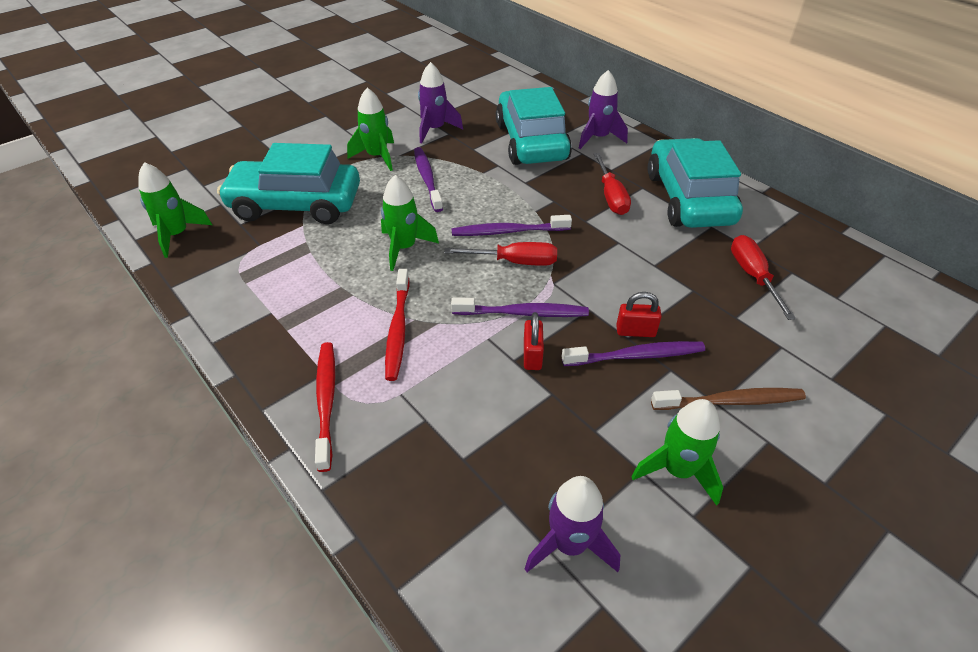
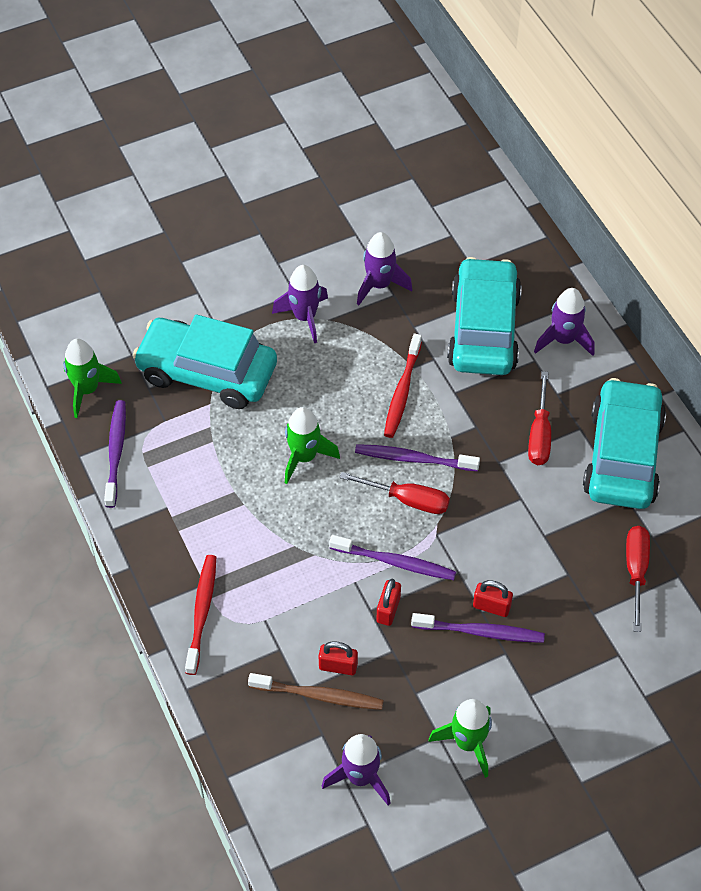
camera: 15 degrees right, 10 degrees up
(377, 157) = (305, 317): green rocket -> purple rocket
(398, 329) = (277, 553): red toothbrush -> red toothbrush (402, 391)
(427, 179) = (351, 364): purple toothbrush -> purple toothbrush (116, 452)
(498, 422) = (338, 666): none -> red padlock
(730, 401) = (542, 695): brown toothbrush -> brown toothbrush (318, 695)

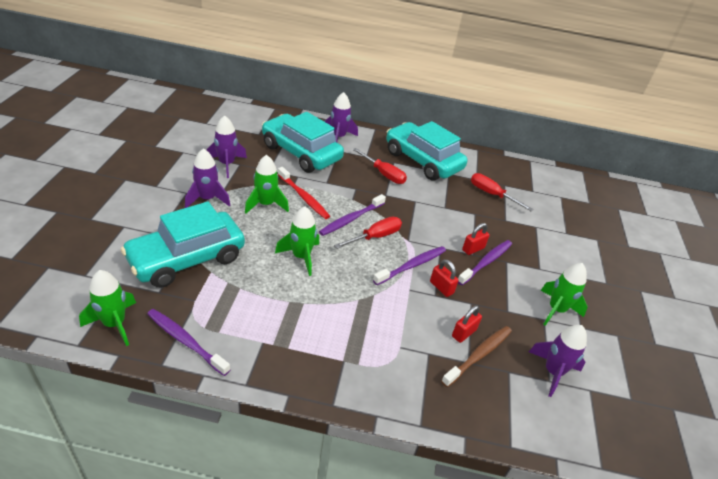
camera: 60 degrees left, 15 degrees down
(202, 613) = (366, 376): red toothbrush -> none
(351, 369) = (266, 204): none -> green rocket

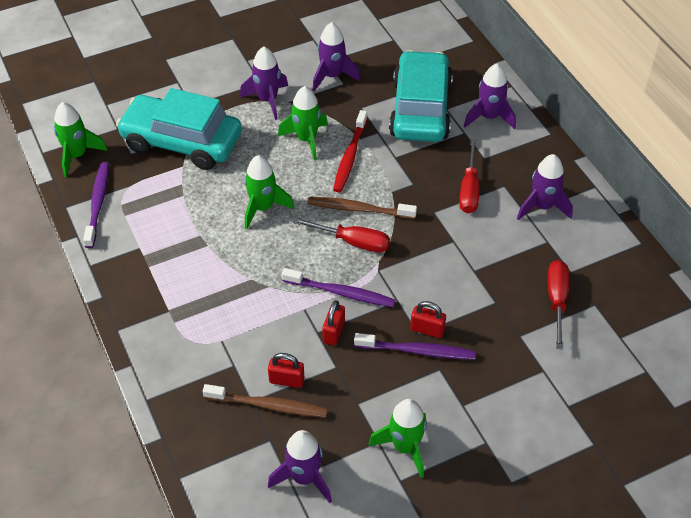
camera: 60 degrees right, 10 degrees up
(351, 219) = (359, 209): purple toothbrush -> brown toothbrush
(422, 160) = (542, 207): turquoise car -> purple rocket

